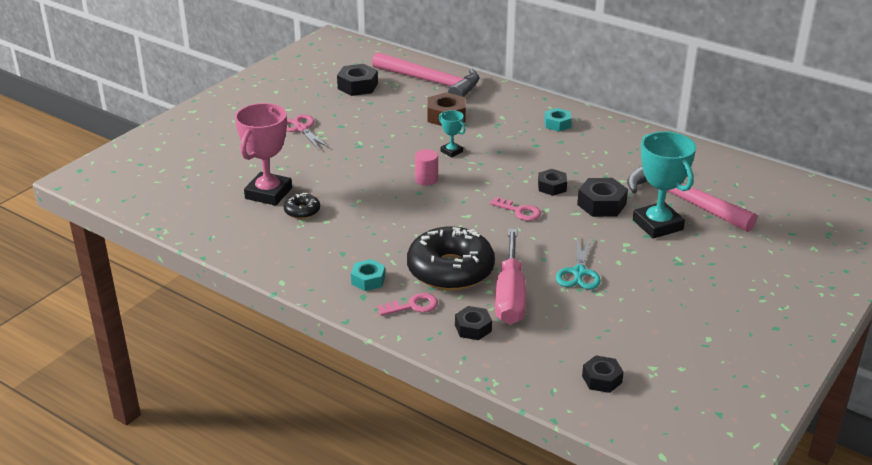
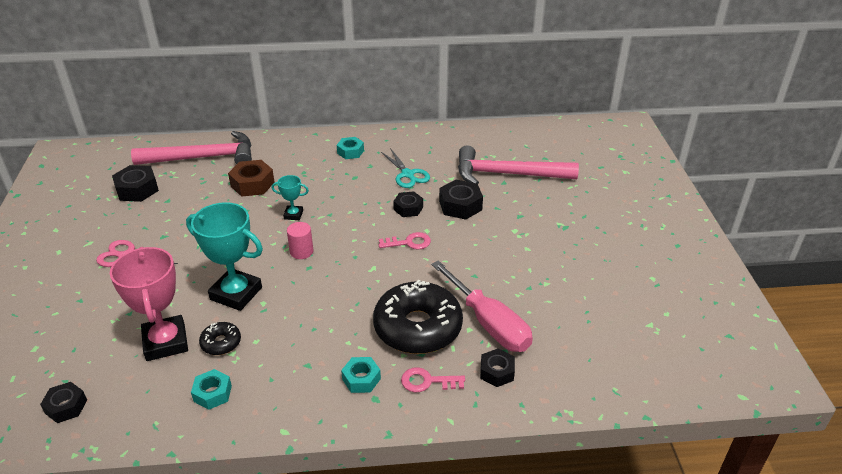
camera: 40 degrees left, 5 degrees up
(263, 238) = (212, 393): none -> turquoise nut
(413, 306) = (427, 381): pink key -> pink key turned 120 degrees counterclockwise
(579, 272) = (512, 273): turquoise scissors -> turquoise scissors (407, 174)
(602, 379) = (633, 357): black nut -> black nut (66, 406)
(657, 225) = (516, 203): turquoise trophy -> turquoise trophy (236, 293)

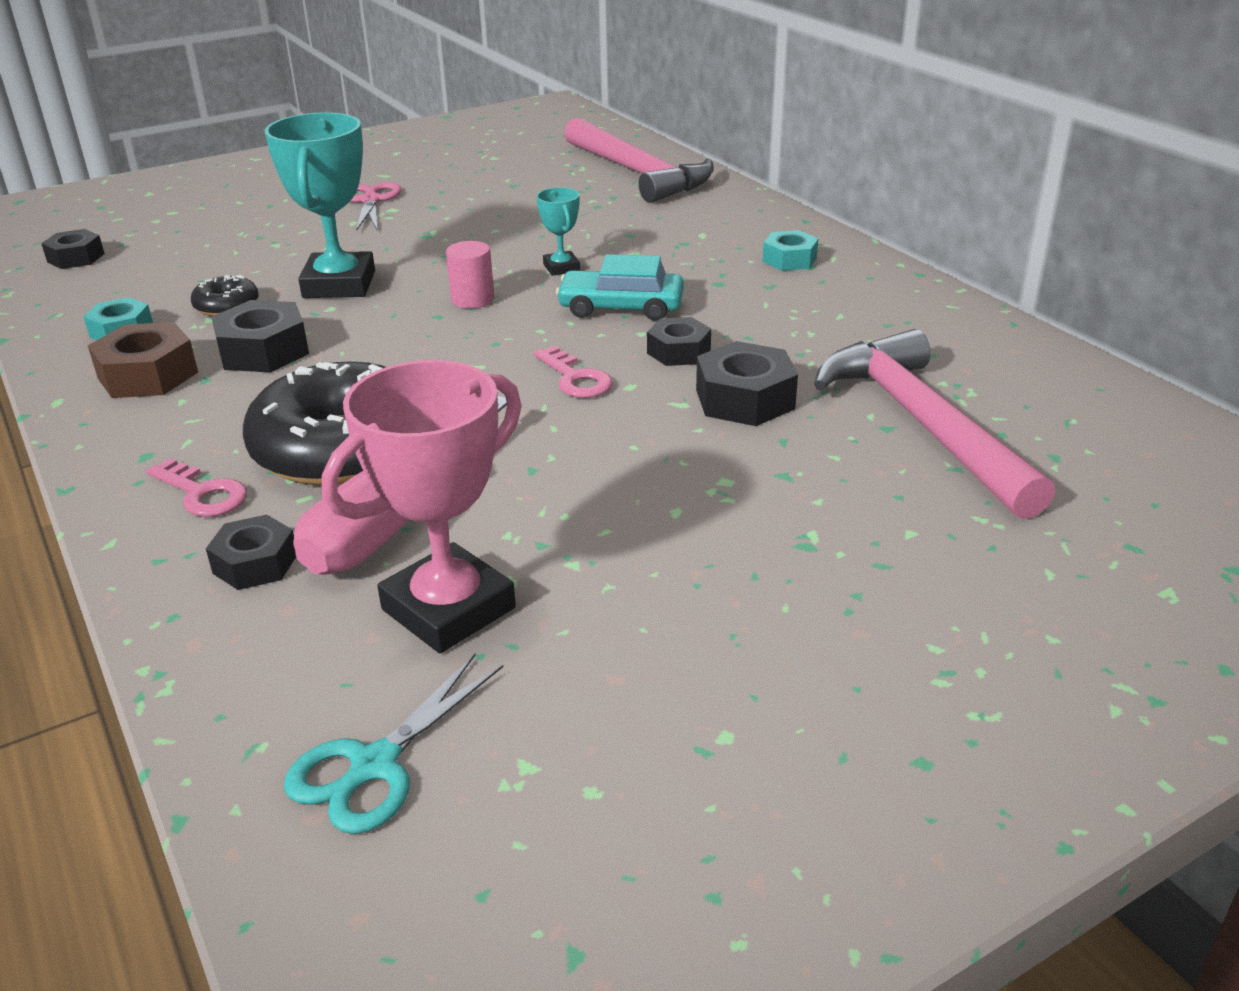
camera: 65 degrees right, 5 degrees down
(137, 189) = (519, 163): black nut -> black nut (263, 351)
(165, 342) = (213, 273): pink trophy -> pink trophy (448, 609)
(252, 184) = (609, 220): brown nut -> brown nut (148, 375)
(353, 210) = (621, 307): none -> turquoise car
(361, 379) = (188, 431): turquoise nut -> none
(407, 174) = (785, 323): turquoise scissors -> turquoise scissors (375, 765)
(427, 381) = (202, 493): pink key -> pink key turned 150 degrees clockwise

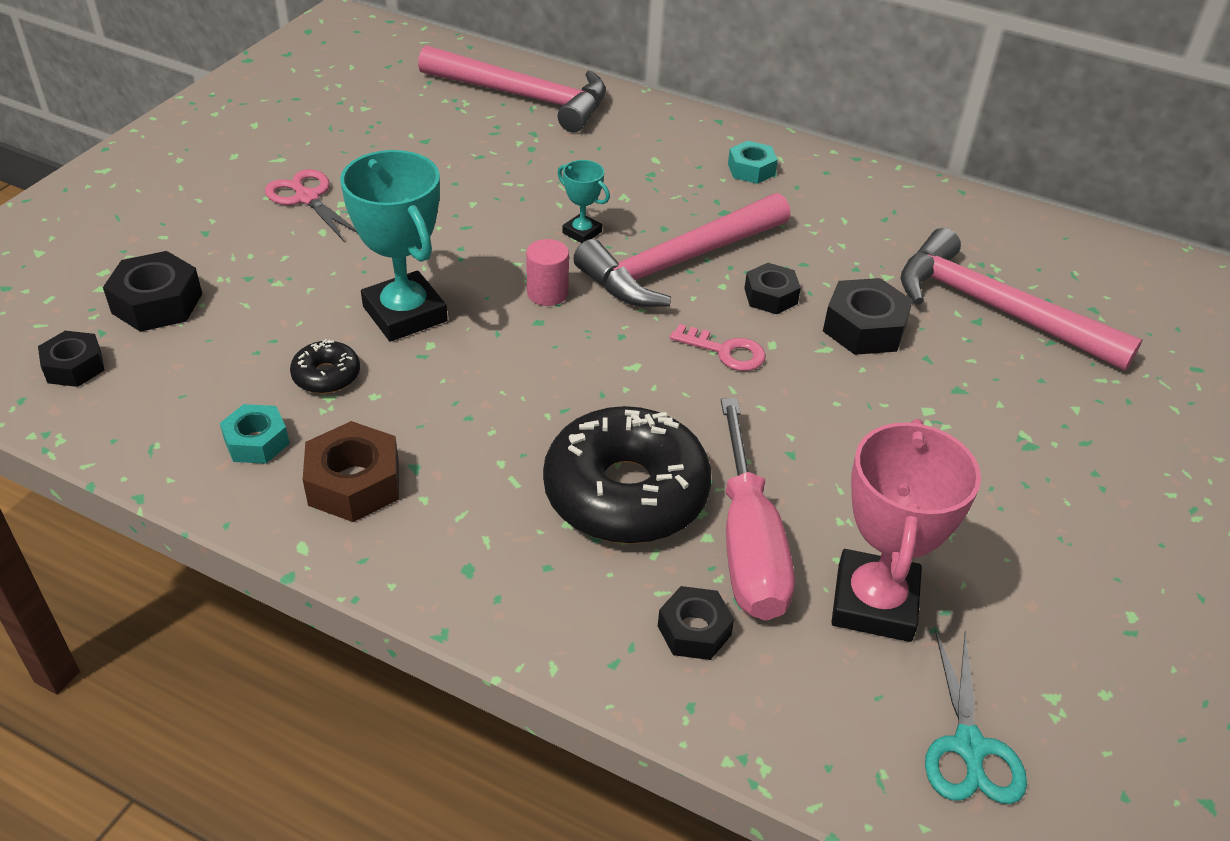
camera: 35 degrees left, 10 degrees up
(202, 493) = (569, 585): pink key -> none
(263, 351) = (430, 416): black nut -> black nut (157, 303)
(621, 307) = (678, 263): turquoise car -> pink hammer

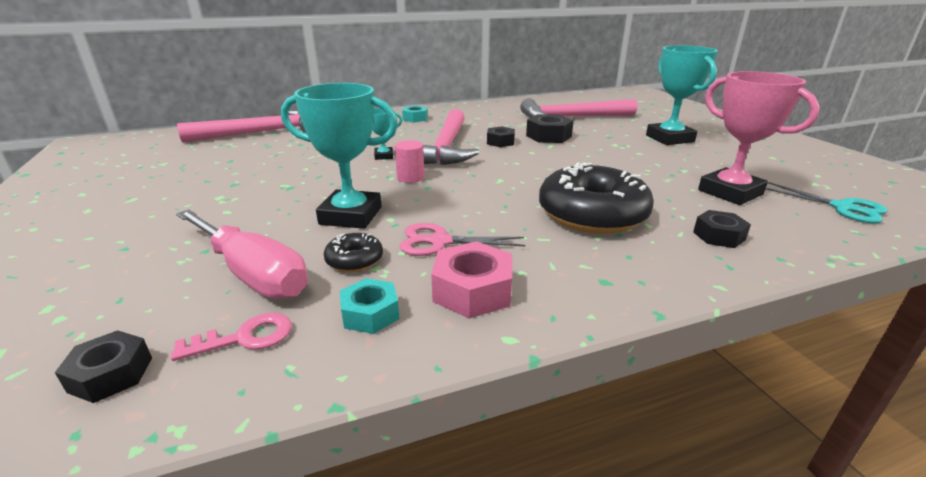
camera: 45 degrees left, 15 degrees down
(157, 303) = (141, 297): black nut -> none
(307, 198) = (188, 204): pink scissors -> pink scissors (440, 241)
(354, 483) = (472, 290): brown nut -> pink nut
(725, 351) = (521, 161): pink key -> pink key (245, 338)
(748, 543) = (663, 202): pink screwdriver -> pink screwdriver (252, 273)
(1052, 460) = (669, 138): none -> turquoise trophy

